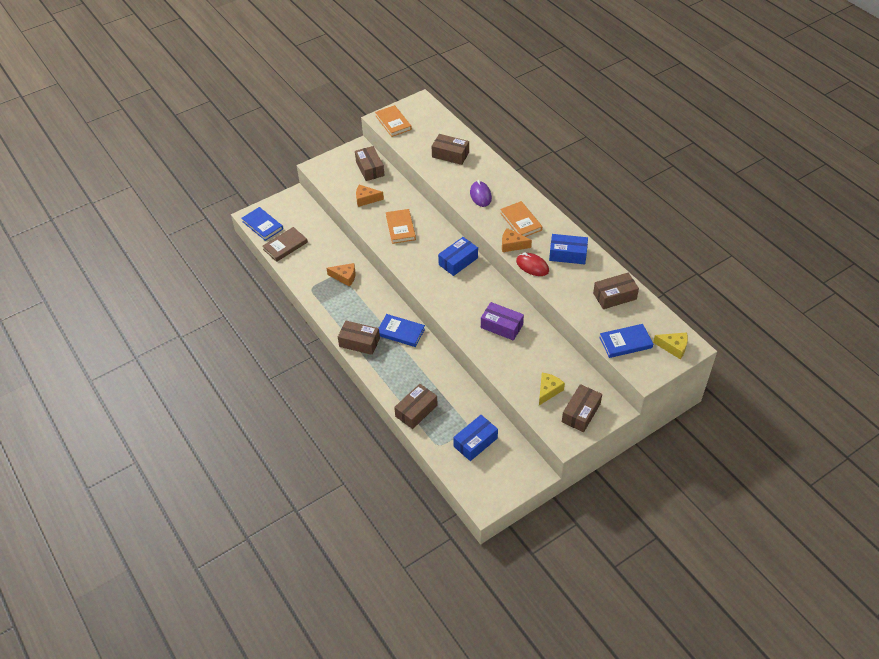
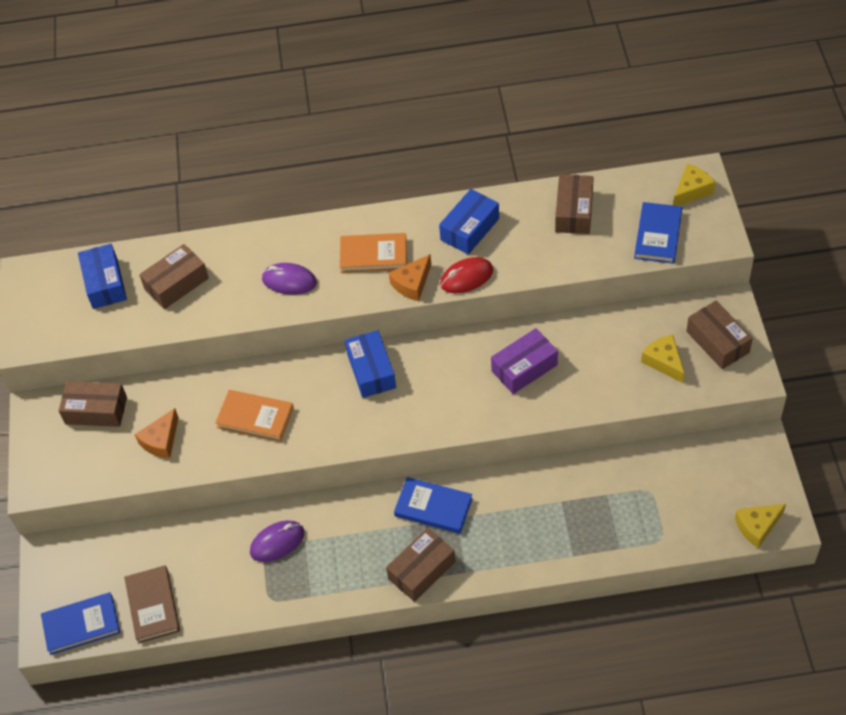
camera: 60 degrees left, 5 degrees up
(345, 277) = (277, 542): orange cheese -> purple mouse
(393, 123) = (47, 329): orange book -> none
(400, 332) = (433, 507): blue book -> blue book turned 60 degrees clockwise
(416, 411) = (589, 543): brown box -> none
(473, 491) = (757, 527): none -> yellow cheese
(475, 442) = (678, 491): blue box -> blue box (105, 283)

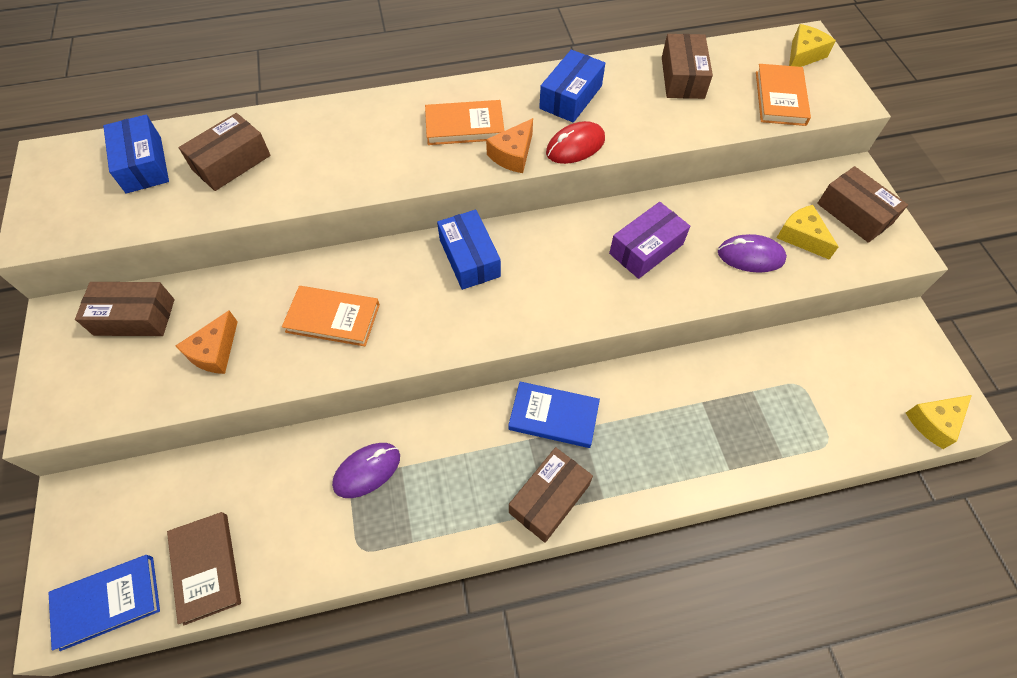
camera: 10 degrees left, 5 degrees up
(289, 281) = (367, 156): purple mouse -> purple mouse (750, 256)
(658, 235) = (780, 98): blue book -> orange book

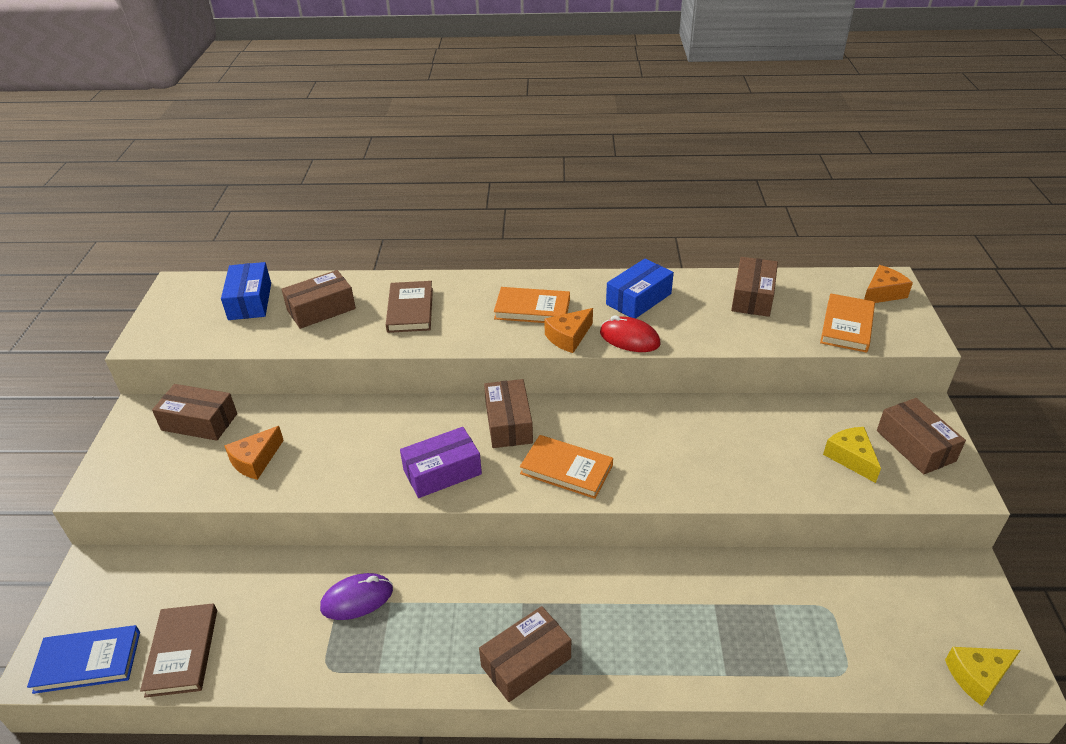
camera: 15 degrees right, 20 degrees down
(332, 147) = (410, 310): none -> brown book
(333, 318) = (367, 451): orange book -> orange book (566, 469)
(469, 258) = (508, 423): blue box -> brown box
(553, 416) = (554, 587): blue book -> none
(575, 146) = (629, 338): red mouse -> red mouse turned 45 degrees clockwise
(646, 249) = (683, 443): purple box -> purple box (442, 472)
(750, 256) = (790, 466): purple mouse -> none
(803, 55) = (882, 293): yellow cheese -> orange cheese

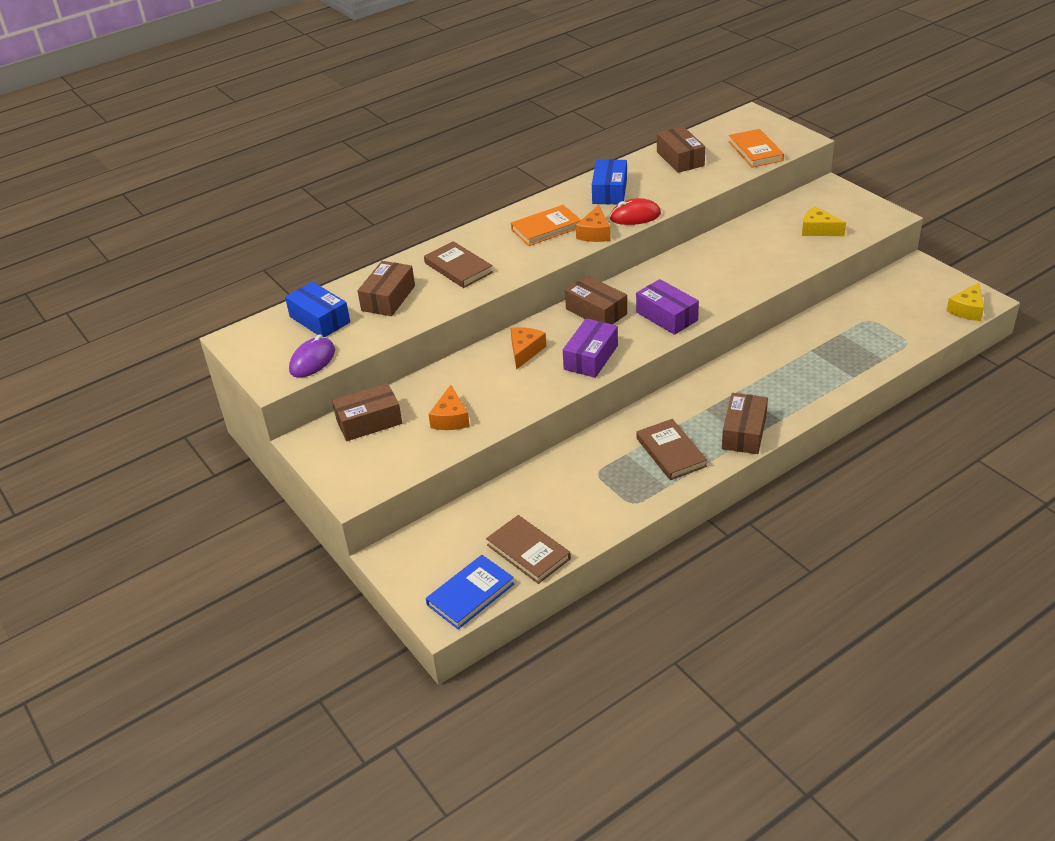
camera: 35 degrees left, 0 degrees up
(357, 599) = (603, 464): purple mouse -> purple mouse (312, 361)
(430, 632) = (670, 452): none -> brown book
(566, 469) = (666, 316): orange book -> purple box
(882, 293) = (754, 124): orange cheese -> orange cheese (525, 351)
(915, 446) = (844, 207): brown box -> none

